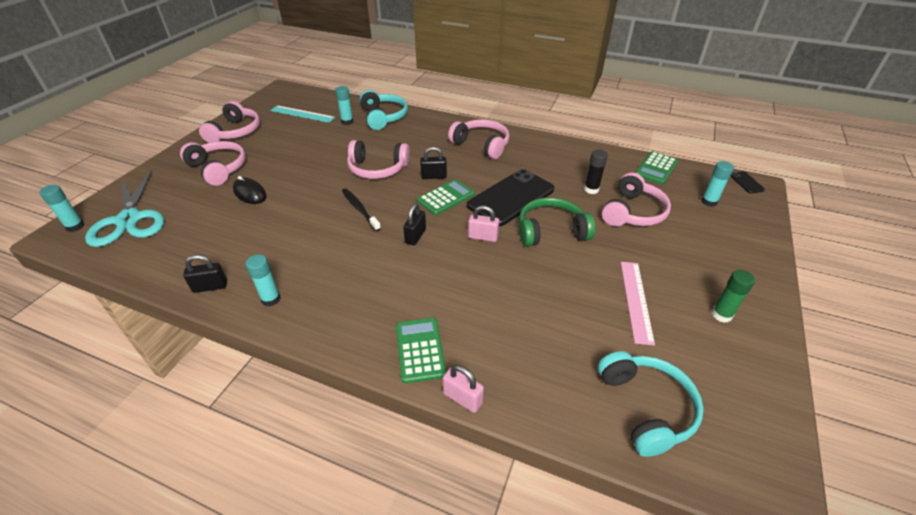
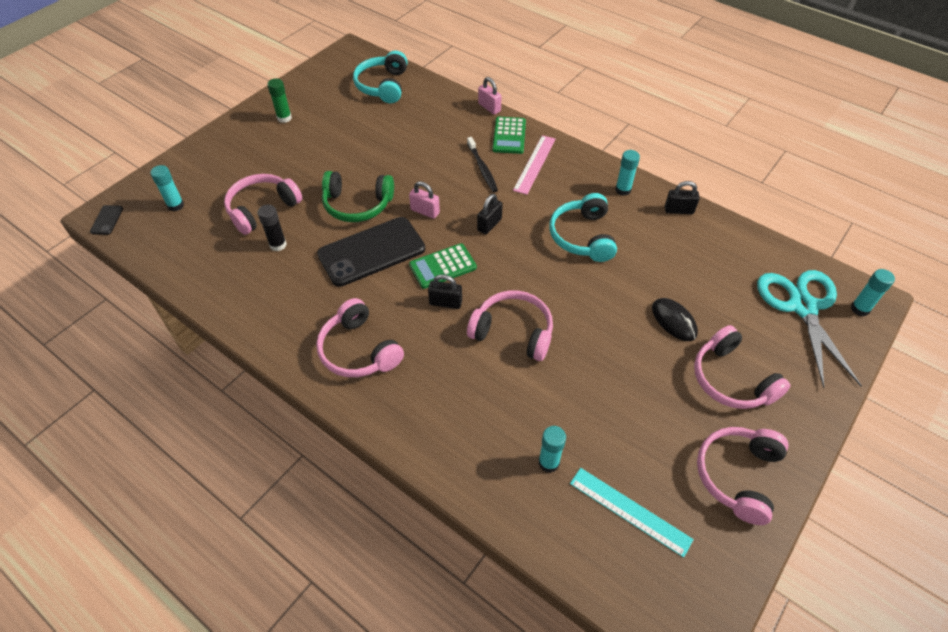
camera: 165 degrees left, 10 degrees up
(359, 209) = (542, 270): black toothbrush -> black toothbrush (482, 169)
(383, 117) = (485, 463): turquoise headphones -> turquoise headphones (582, 236)
(636, 300) = (335, 137): pink ruler -> pink ruler (534, 164)
(656, 168) = (177, 260): green calculator -> none

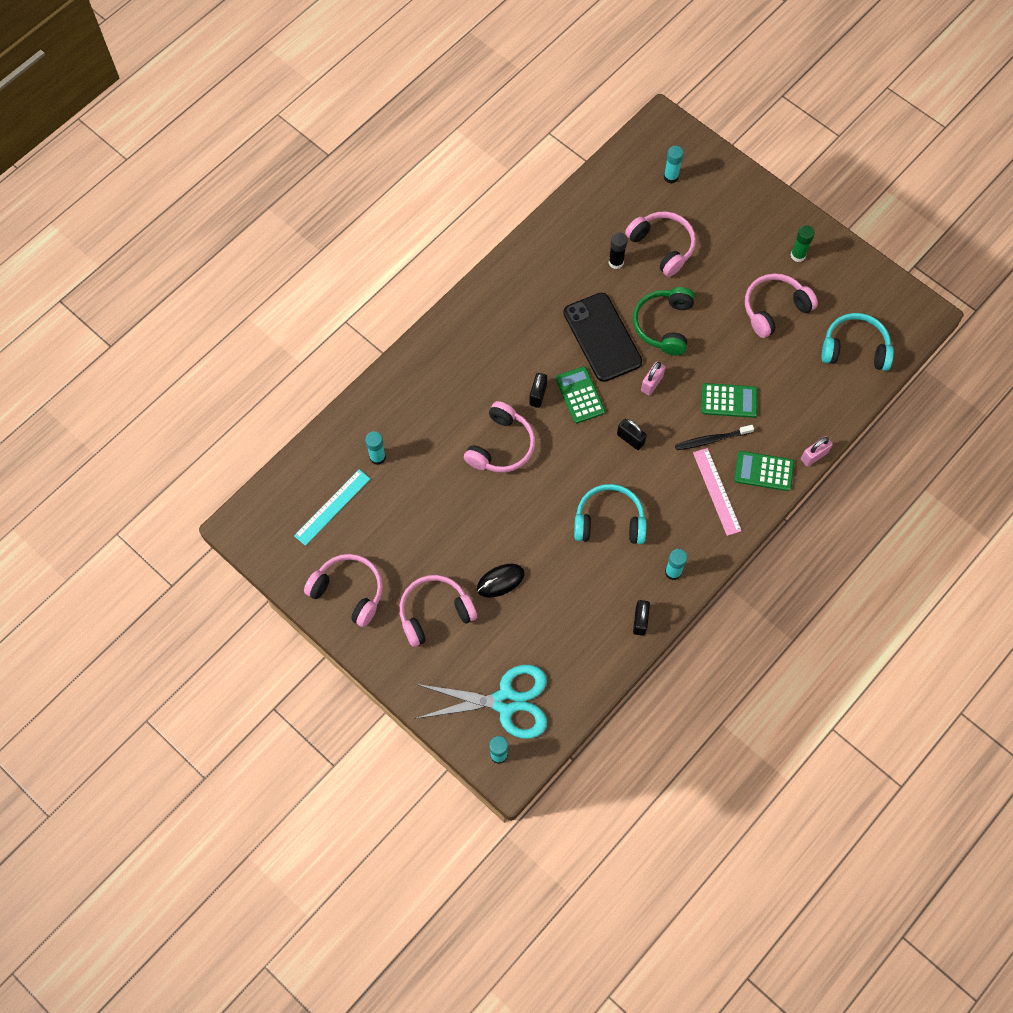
camera: 95 degrees right, 15 degrees up
(107, 220) = (655, 127): black phone -> none
(359, 350) = (494, 328): pink headphones -> pink headphones (774, 309)
(440, 158) = (729, 401): none -> green calculator
(534, 164) = (716, 491): pink ruler -> pink ruler turned 45 degrees clockwise

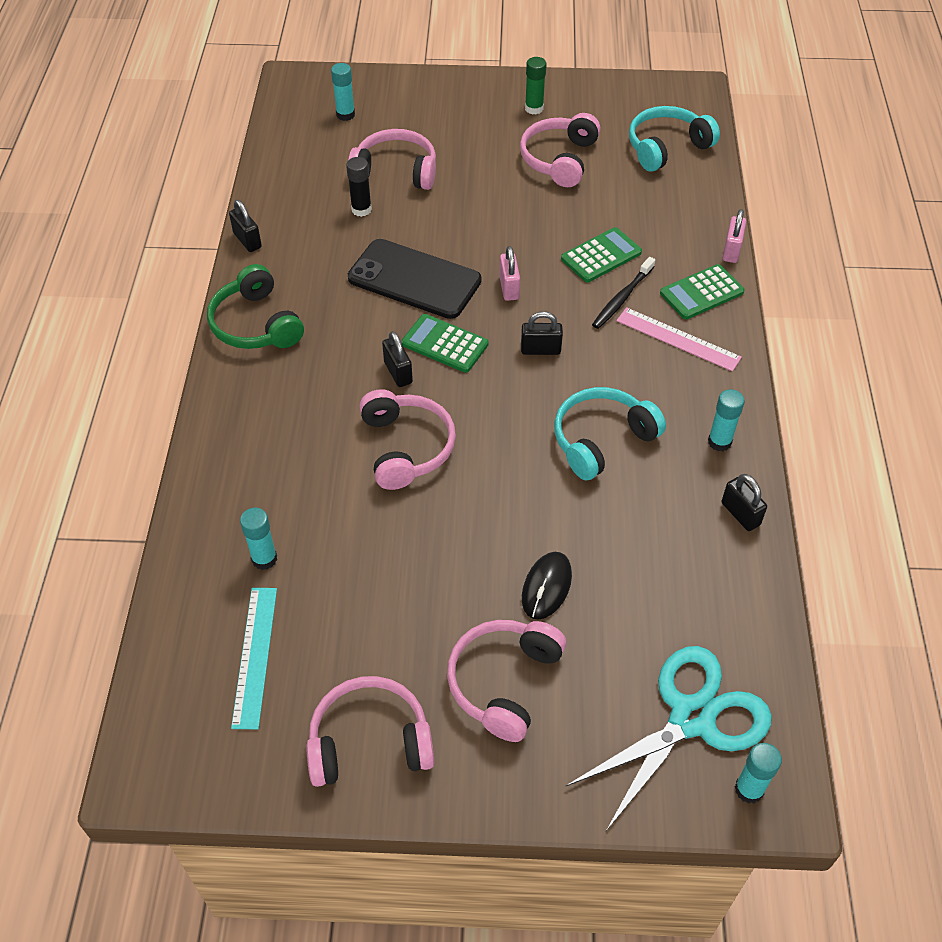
camera: 40 degrees left, 15 degrees down
(530, 239) = (247, 240): none -> black padlock
(664, 325) = (467, 232): green headphones -> green headphones (256, 324)

